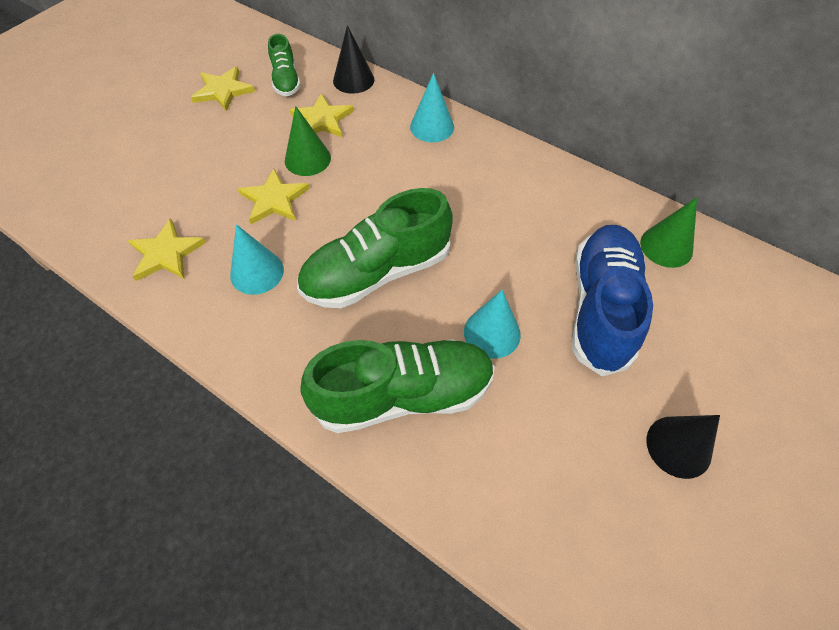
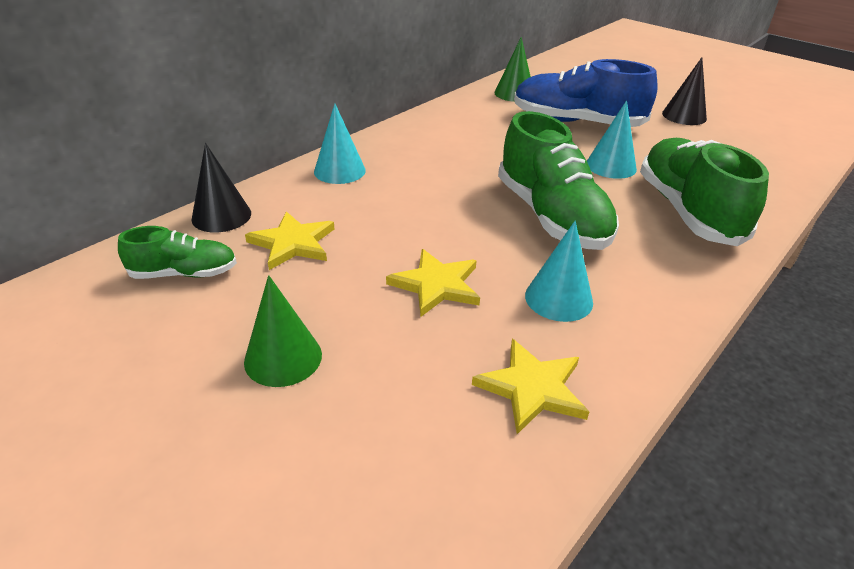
camera: 85 degrees left, 20 degrees down
(223, 91) = (167, 342): yellow star -> none
(307, 159) = (366, 257): green cone -> green cone (283, 358)

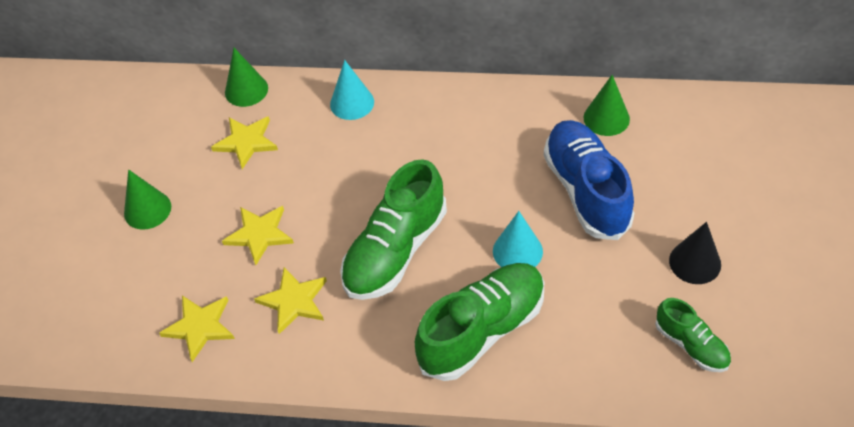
camera: 60 degrees right, 15 degrees up
(184, 273) = (181, 120): green shoe -> green shoe (691, 345)
(221, 216) = (246, 90): black cone -> green cone
(558, 298) = (294, 301): turquoise cone -> yellow star

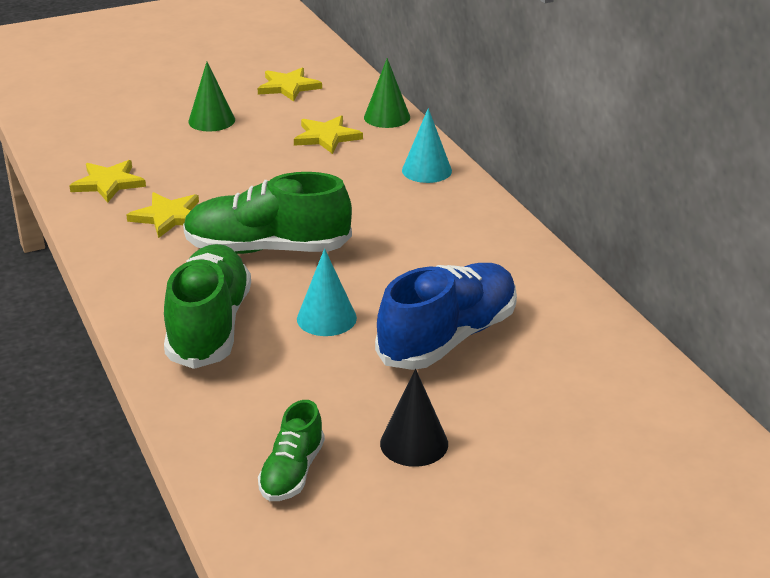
camera: 55 degrees right, 20 degrees down
(259, 234) = (228, 177): yellow star -> yellow star (288, 87)
(482, 331) = (209, 327): green shoe -> green shoe turned 105 degrees counterclockwise
(606, 118) = (567, 321): green cone -> none

